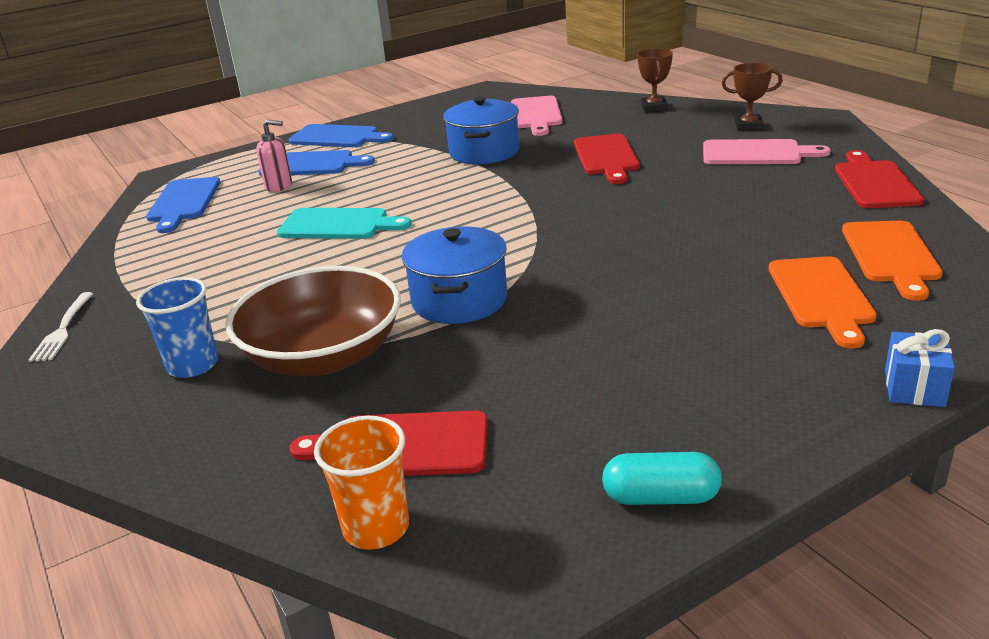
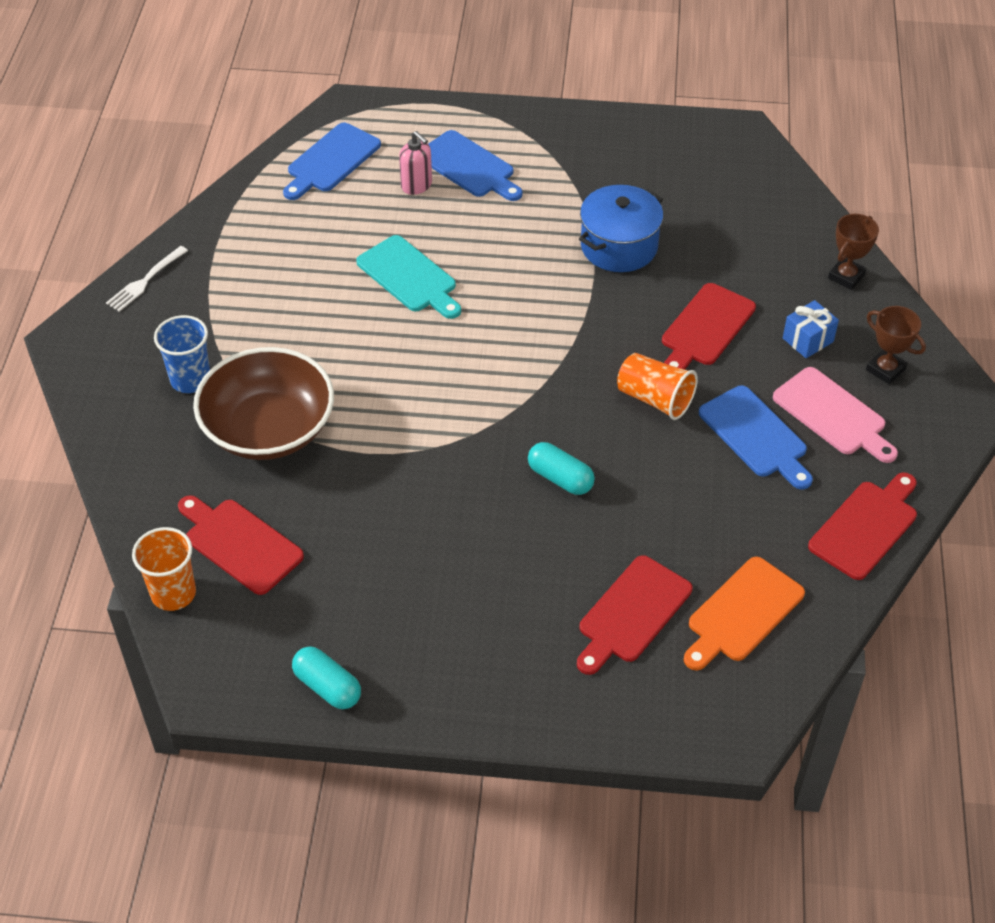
camera: 35 degrees right, 20 degrees up
(338, 137) = (530, 132): blue cutting board -> blue cutting board (756, 435)
(459, 300) = (400, 434): blue pot -> none
(536, 114) = (731, 212): pink cutting board -> none
(631, 196) = (655, 399): none -> orange cup
(633, 260) = (560, 478): none -> turquoise capsule
(822, 296) = (632, 613): orange cutting board -> red cutting board
(914, 388) = (568, 729): blue gift -> blue gift (808, 340)

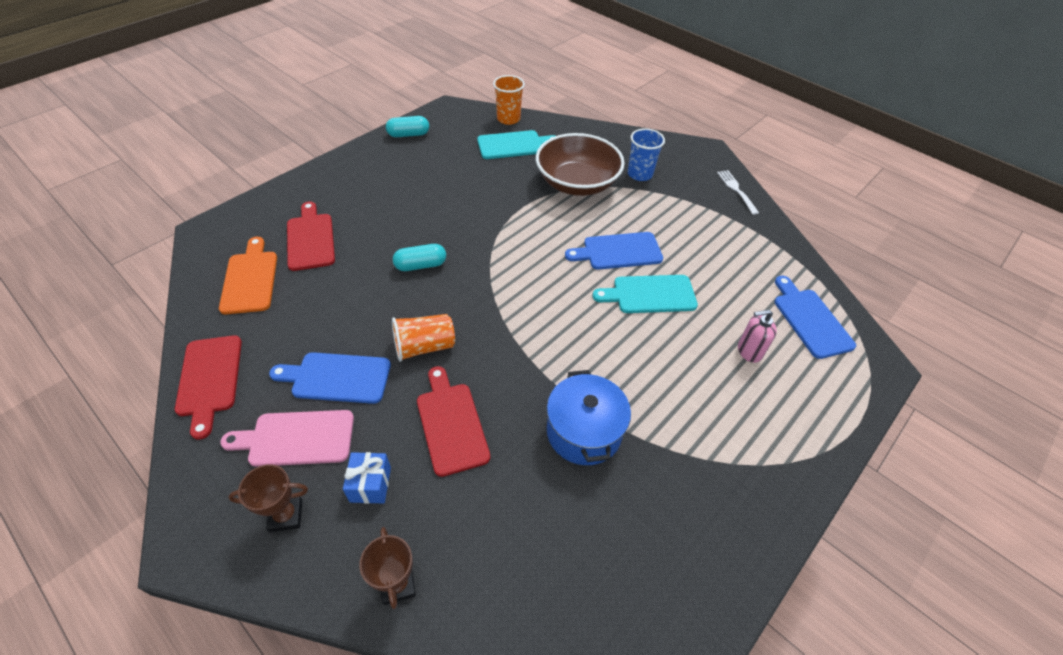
camera: 125 degrees right, 0 degrees up
(239, 544) = (513, 145): red cutting board -> turquoise cutting board
(469, 166) = (753, 396): blue cutting board -> blue cutting board (618, 251)

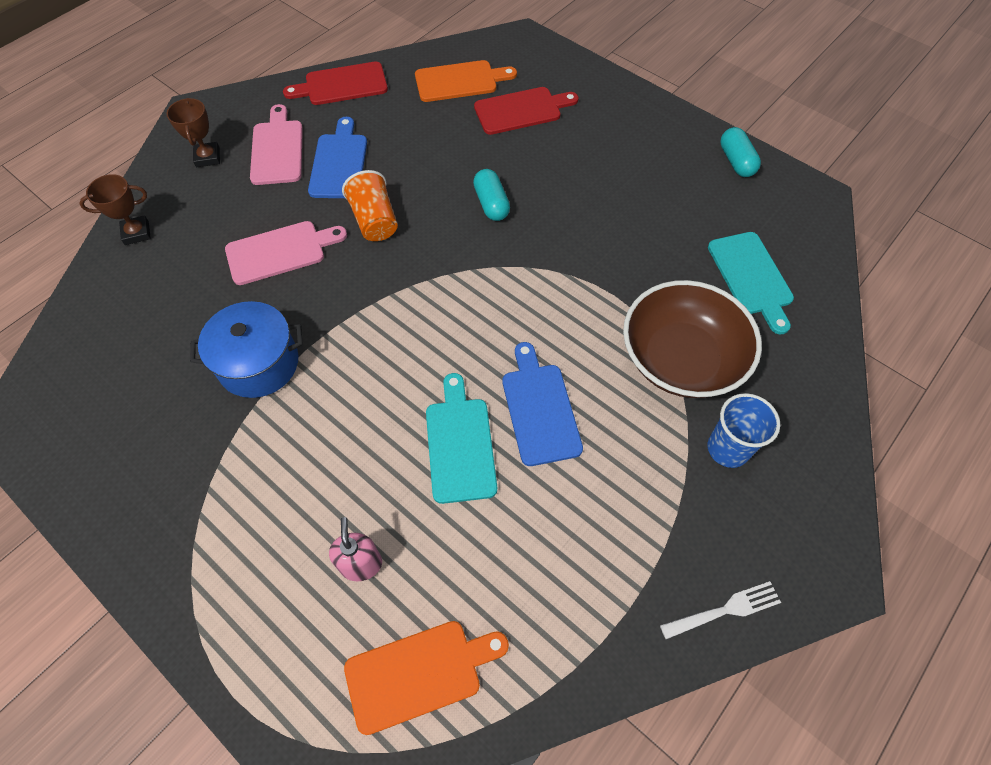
camera: 90 degrees right, 10 degrees up
(370, 484) = (226, 203): blue gift -> none
(451, 424) = (280, 251): red cutting board -> pink cutting board
(508, 119) = (817, 267): orange cup -> none
(810, 320) = (419, 673): blue cutting board -> orange cutting board

